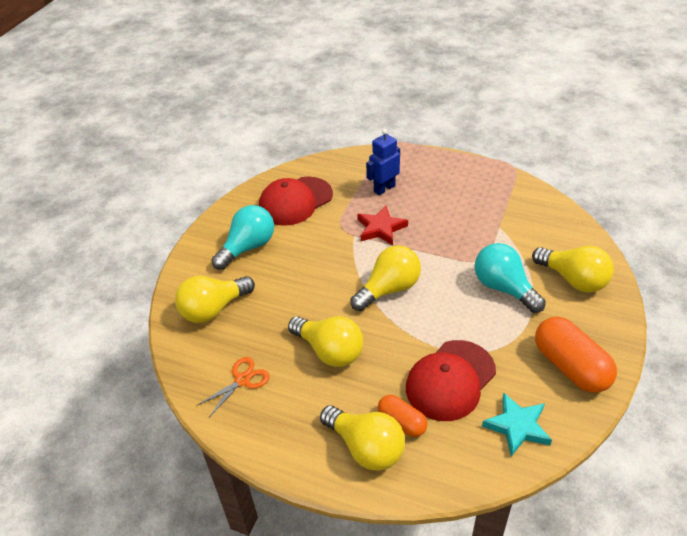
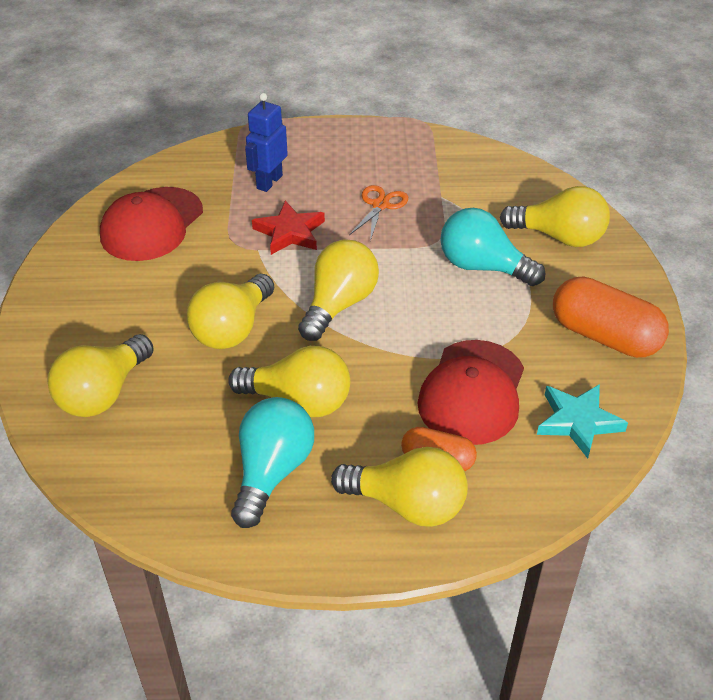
camera: 25 degrees left, 0 degrees up
(242, 380) = (195, 473): orange scissors -> orange scissors (380, 205)
(248, 247) = (113, 300): turquoise light bulb -> turquoise light bulb (272, 472)
(311, 287) = (232, 329): none -> yellow light bulb

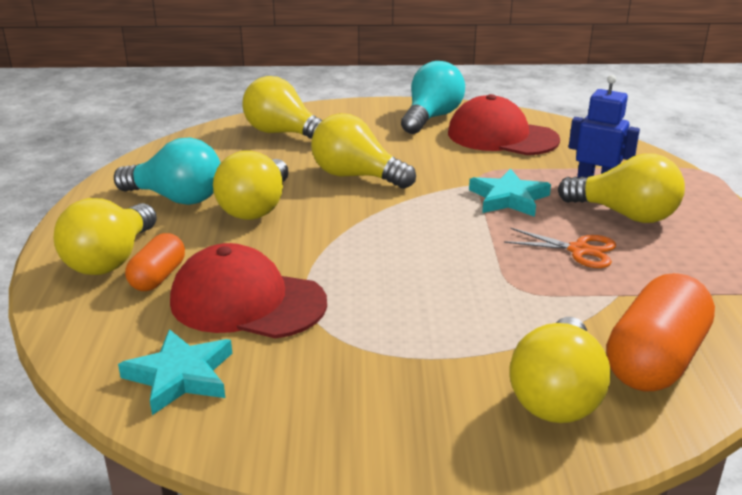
camera: 90 degrees right, 15 degrees down
(290, 232) = (508, 198): red star -> turquoise star
(339, 304) = (392, 226): yellow light bulb -> yellow light bulb (625, 214)
(482, 267) = (471, 320): turquoise light bulb -> turquoise light bulb (431, 117)
(604, 336) = (332, 417): orange capsule -> orange capsule (655, 360)

